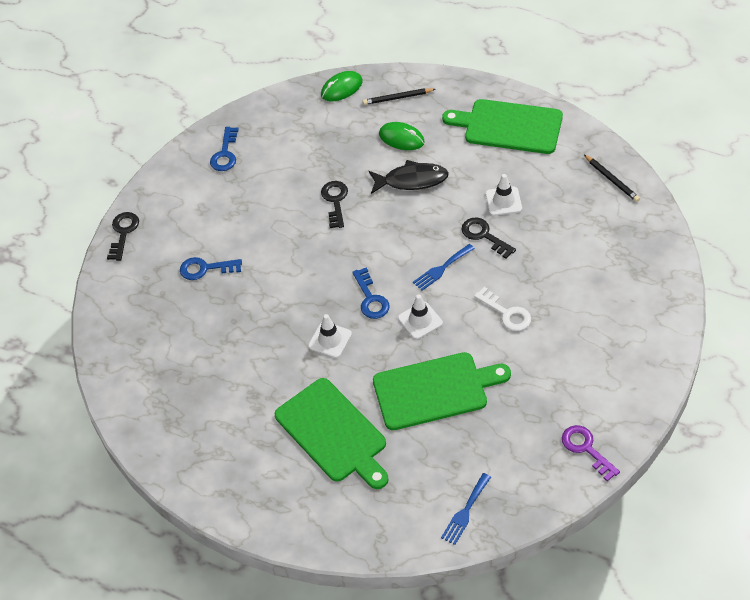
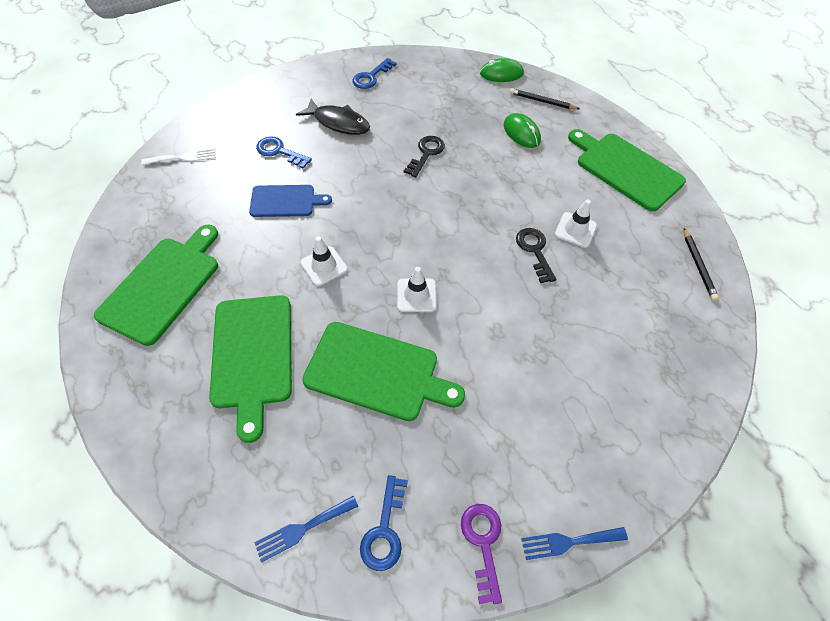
camera: 25 degrees right, 5 degrees up
(123, 233) = (246, 94): black key -> none
(123, 321) = (183, 157): none -> white fork
(214, 428) = (162, 286): none -> green cutting board
(251, 307) = (285, 201): none -> blue cutting board
(370, 298) = (389, 250): blue key -> blue key (384, 530)
(411, 180) = (504, 170): black fish -> black fish (338, 123)
(441, 269) = (473, 259): blue fork -> blue fork (569, 542)
(506, 313) = (503, 336): white key -> none

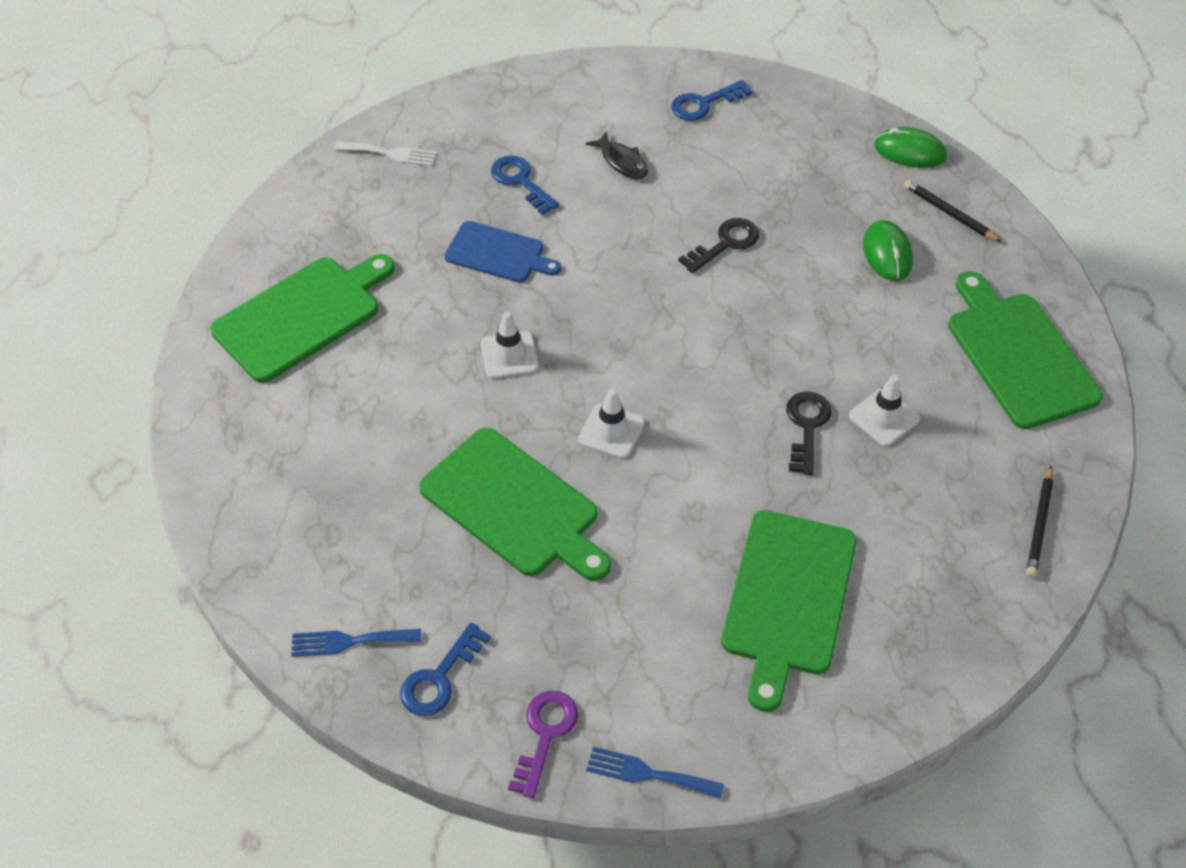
camera: 25 degrees right, 5 degrees down
(252, 355) = (374, 435): green cutting board -> green cutting board (788, 599)
(338, 123) = (622, 162): black fish -> black fish, size x0.65

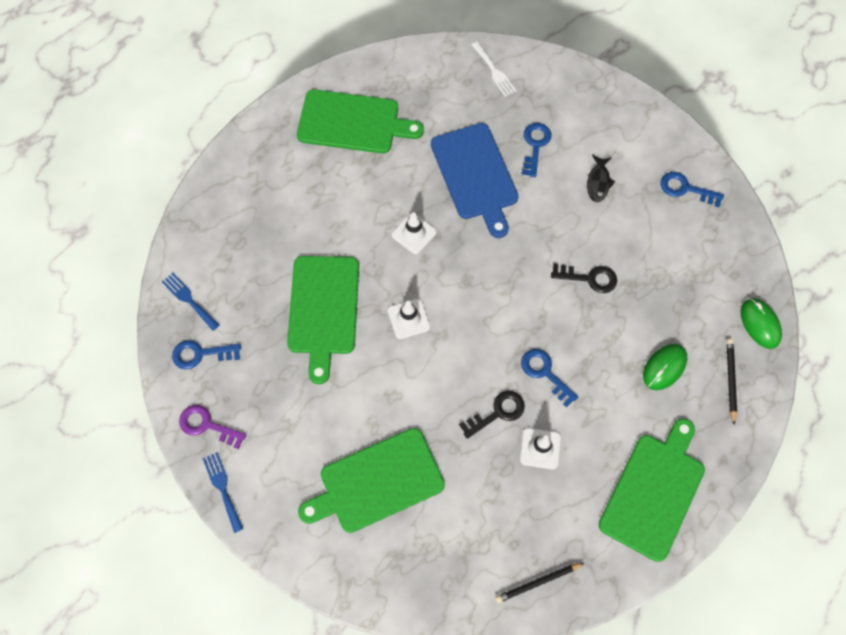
camera: 50 degrees right, 15 degrees up
(498, 253) = (475, 175): blue cutting board -> blue cutting board, size x1.62
(545, 735) = (207, 425): purple key -> purple key turned 135 degrees counterclockwise
(799, 354) = (545, 373): none -> blue key

